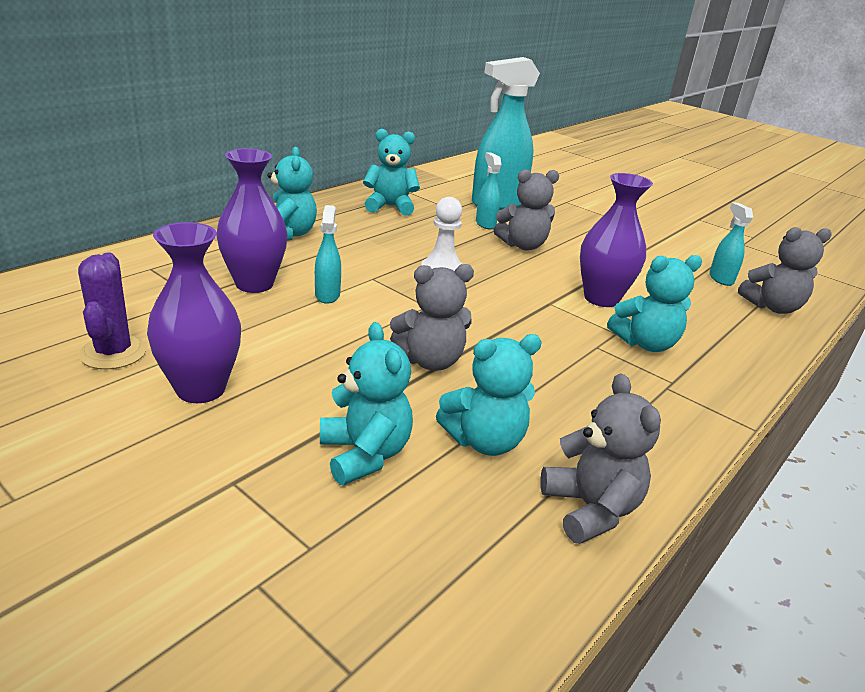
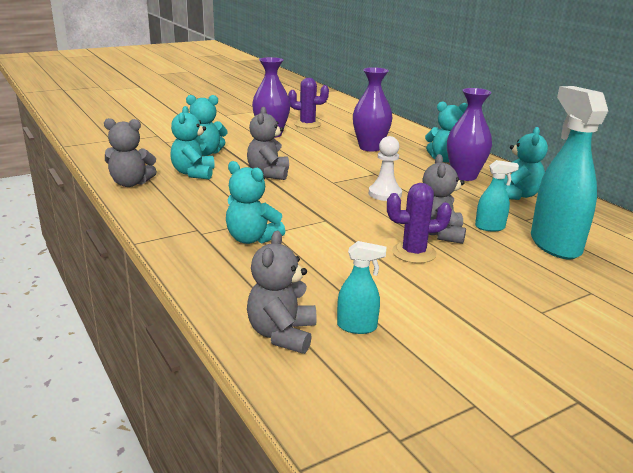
camera: 110 degrees right, 5 degrees down
(327, 295) = (353, 161): turquoise spray bottle -> none
(576, 257) = (414, 253): none -> purple cactus
(601, 298) = (327, 242): purple vase -> purple vase (464, 176)
(645, 343) = (252, 239): turquoise teddy bear -> turquoise teddy bear turned 60 degrees counterclockwise

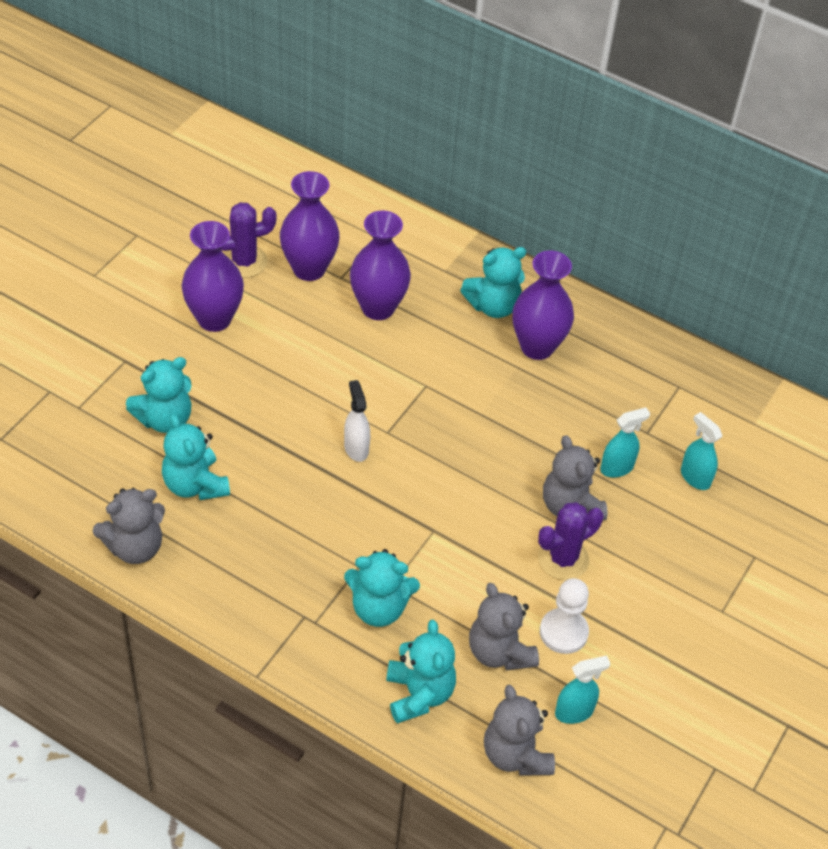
camera: 30 degrees left, 25 degrees up
(268, 173) = (293, 443): grey teddy bear -> grey teddy bear (499, 652)
(306, 183) = (356, 448): none -> white spray bottle
(341, 132) = (309, 269): none -> purple vase
(385, 194) = (466, 437): white pawn -> white pawn (563, 632)
(517, 195) = (617, 374): turquoise teddy bear -> turquoise teddy bear (419, 694)
(555, 245) = (695, 477): turquoise spray bottle -> turquoise spray bottle, size x0.47

